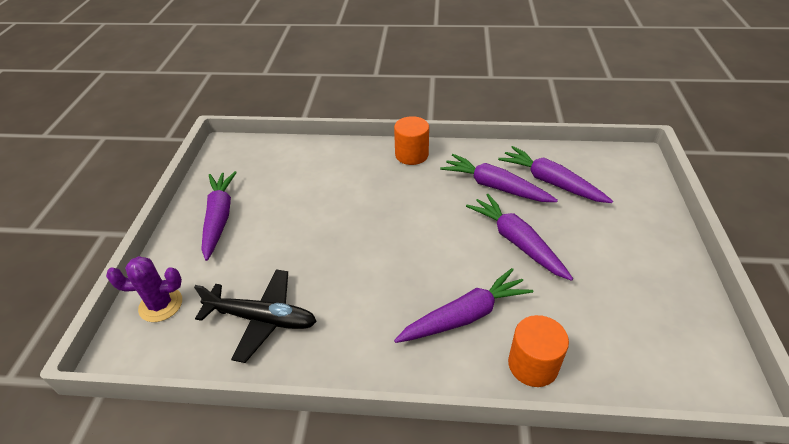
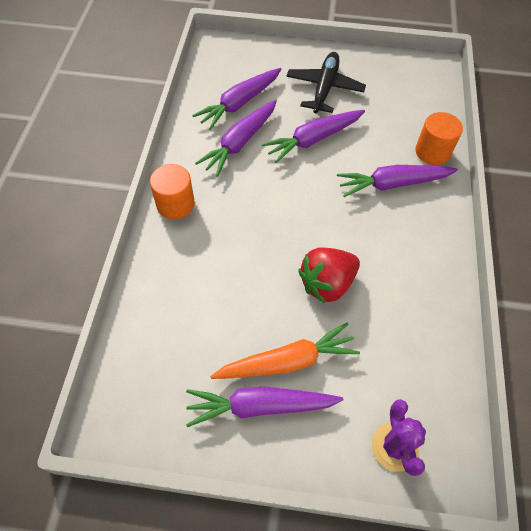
camera: 90 degrees left, 15 degrees up
(254, 232) = (287, 361): none -> orange carrot
(261, 319) = (406, 339): black plane -> black plane (324, 88)
(328, 256) = (327, 284): none -> red strawberry
(465, 315) = (392, 184): purple carrot -> purple carrot turned 75 degrees counterclockwise

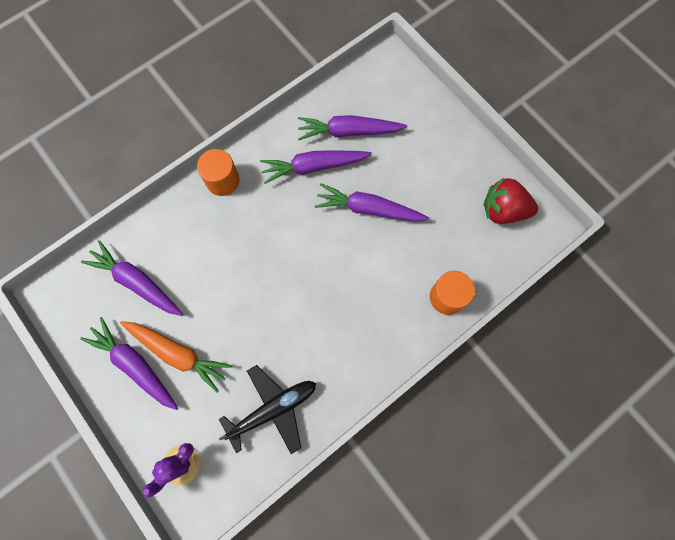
camera: 45 degrees right, 15 degrees up
(324, 88) = (427, 170): black plane -> black plane (272, 409)
(327, 284) = (256, 327): red strawberry -> red strawberry (503, 210)
(392, 184) = (384, 296): purple carrot -> purple carrot (137, 282)

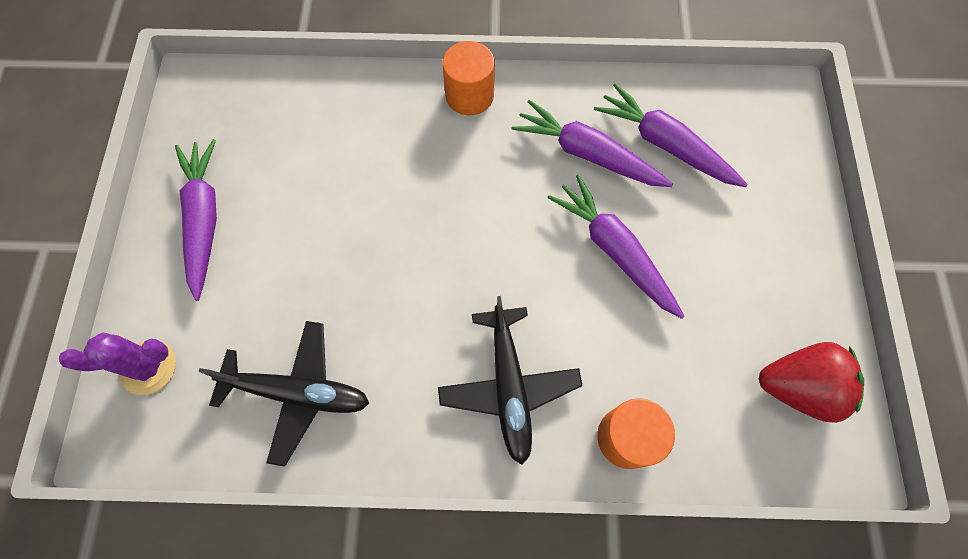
camera: 40 degrees right, 5 degrees down
(137, 282) = (285, 134): purple carrot -> none
(178, 353) = (256, 243): orange carrot -> none
(374, 318) = (508, 386): none -> black plane
(503, 210) = (798, 387): red strawberry -> red strawberry turned 135 degrees clockwise

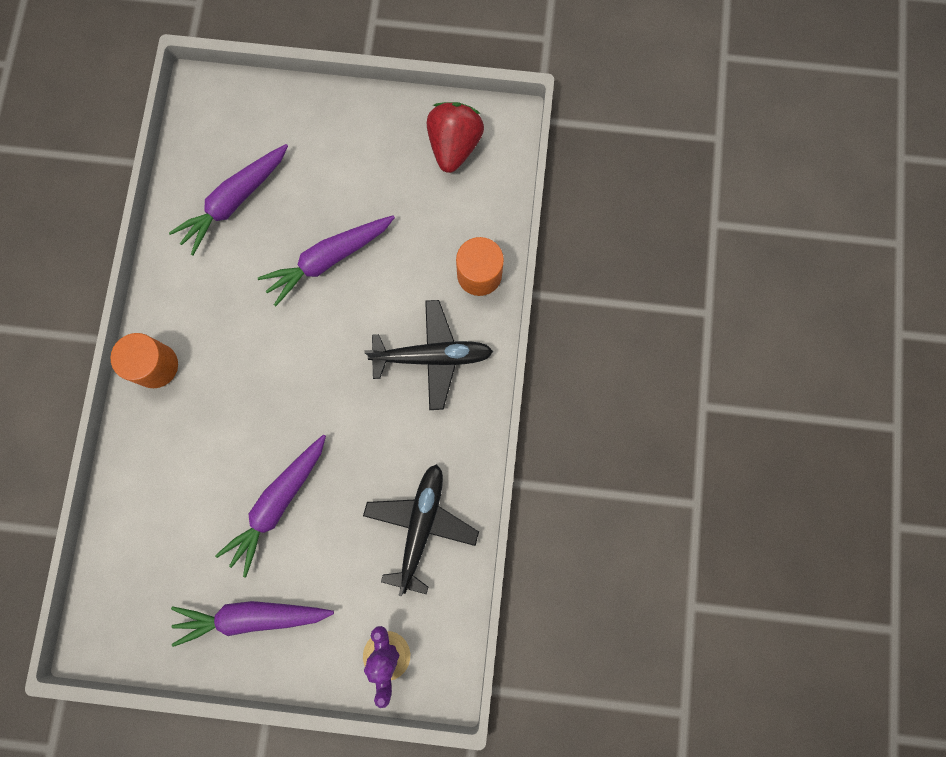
camera: 85 degrees left, 10 degrees up
(587, 154) = (234, 268): purple carrot -> purple carrot (278, 504)

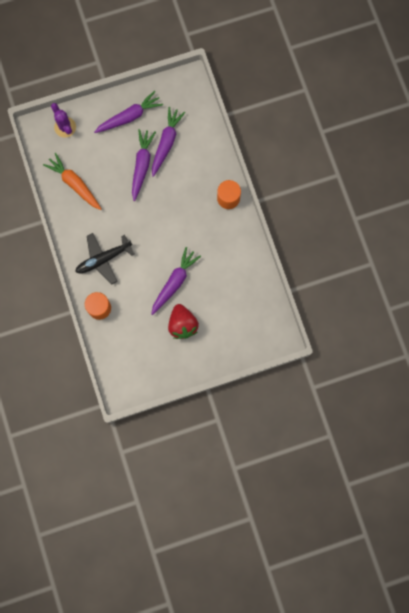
camera: 155 degrees right, 0 degrees up
(234, 202) = (234, 289): purple carrot -> purple carrot (166, 143)
(421, 526) = (74, 184): black plane -> orange carrot
(454, 146) = (141, 367): red strawberry -> red strawberry (182, 324)

